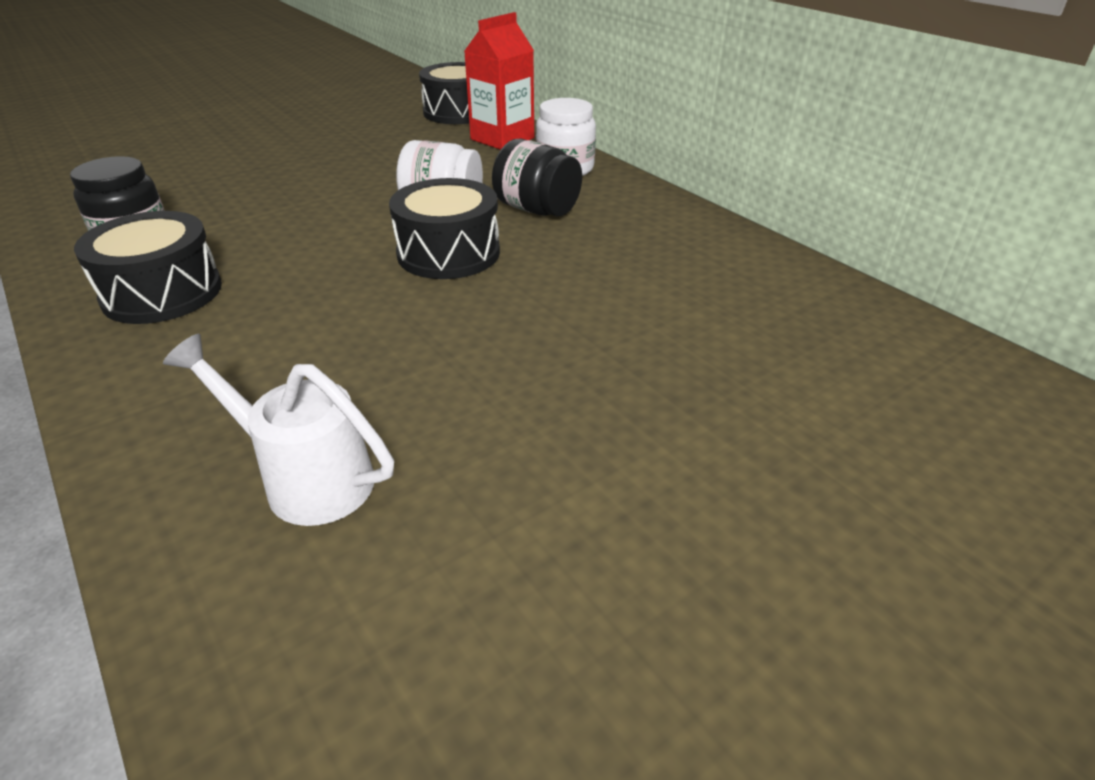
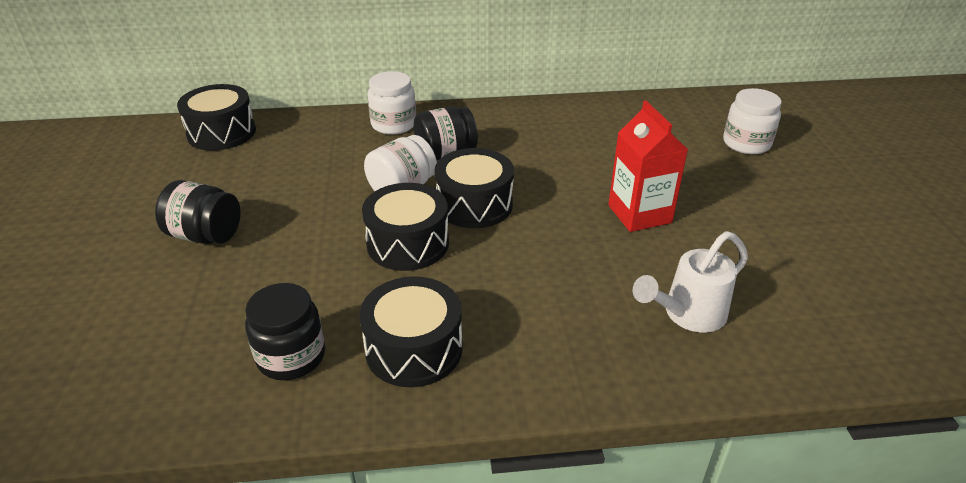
camera: 60 degrees left, 0 degrees up
(294, 156) = (205, 235): none -> black jar
(343, 239) = (408, 243): none -> black drum
(502, 139) = (307, 131): red carton -> red carton (639, 214)
(893, 442) = (746, 143): none -> white jar

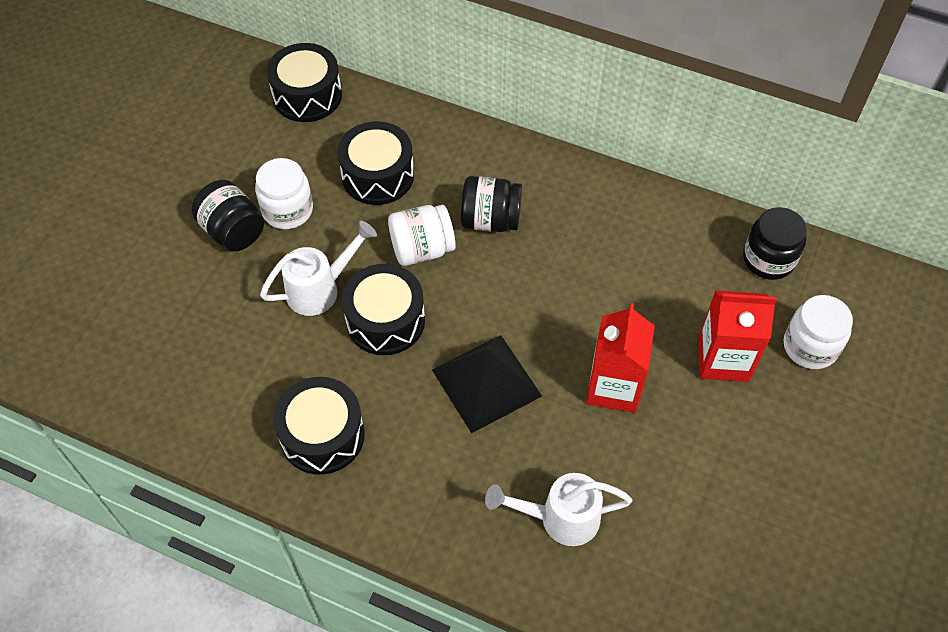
camera: 30 degrees right, 20 degrees up
(291, 356) = (233, 395): black jar -> black jar (768, 259)
(327, 244) = (320, 289): none -> white watering can
(393, 124) = (469, 153): white jar -> white jar (287, 210)
(474, 204) = (472, 301): black drum -> black drum (378, 176)
(535, 250) = (486, 382): none -> black pyramid
(699, 170) = (723, 359): none -> red carton

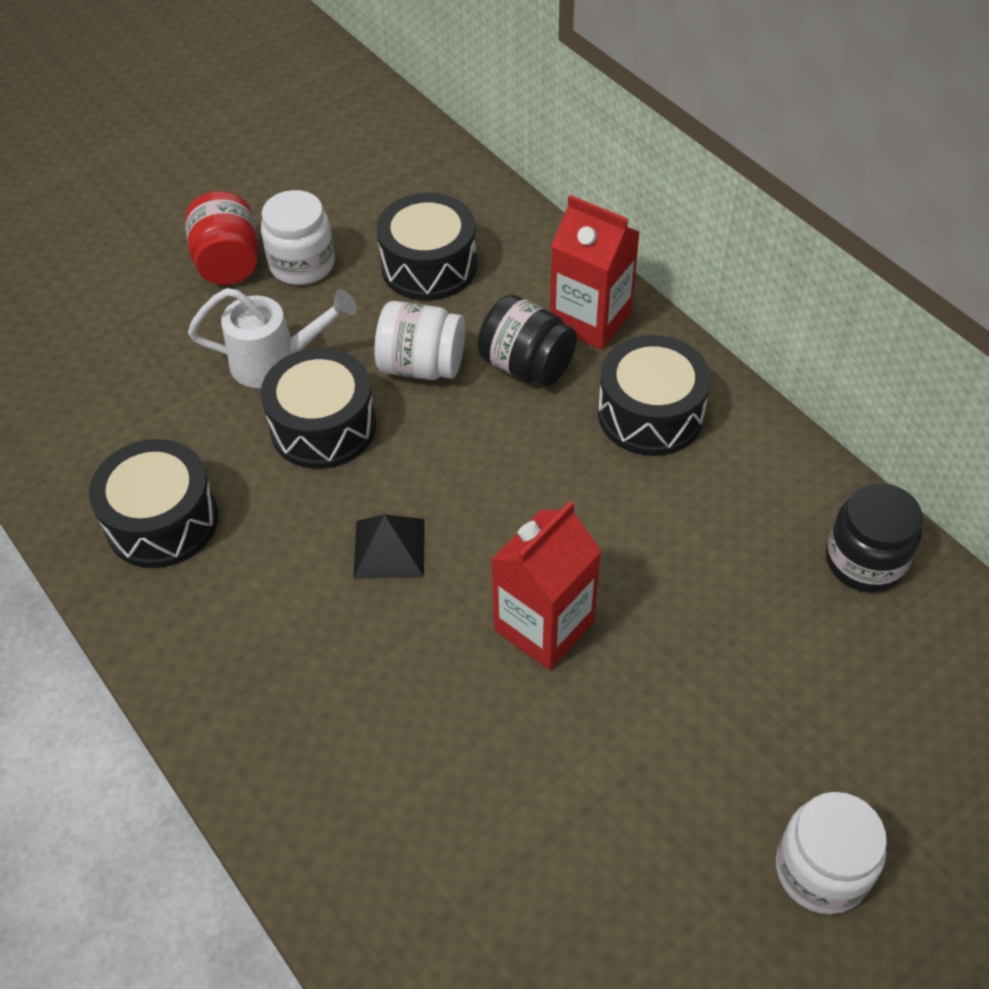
camera: 30 degrees right, 5 degrees down
(233, 231) = (228, 263): black jar -> red jar
(307, 96) = (411, 153): black drum -> black drum (650, 414)
(486, 382) = (389, 548): black pyramid -> black pyramid, size x0.61
(560, 518) = (364, 752): white watering can -> none
(723, 359) = (715, 658): red carton -> red carton (590, 320)
(810, 346) = (851, 698): white jar -> white jar (821, 870)

